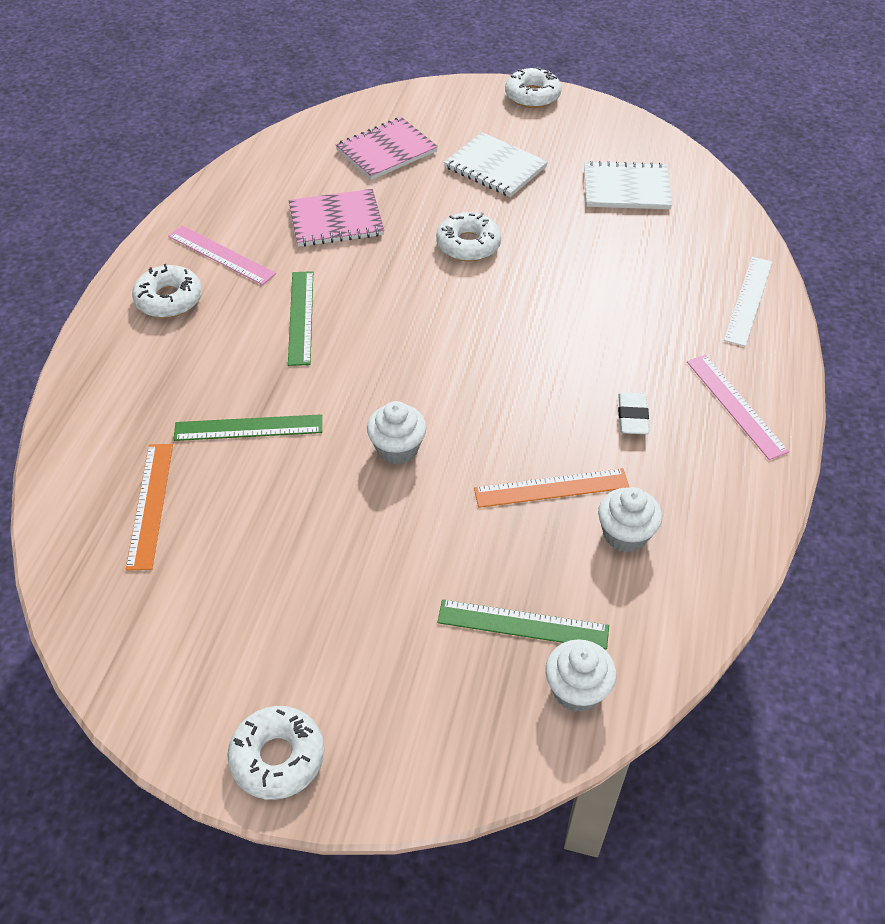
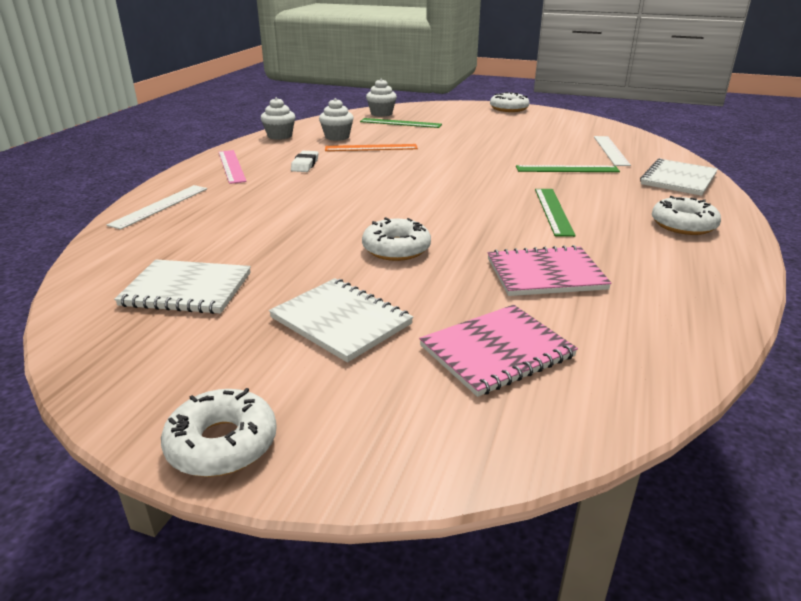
camera: 175 degrees left, 20 degrees down
(105, 405) = (678, 179): none -> white notebook
(151, 504) = (610, 150): orange ruler -> white ruler
(221, 255) = (658, 252): pink ruler -> none
(397, 448) = (464, 160): white cupcake -> white cupcake (280, 136)

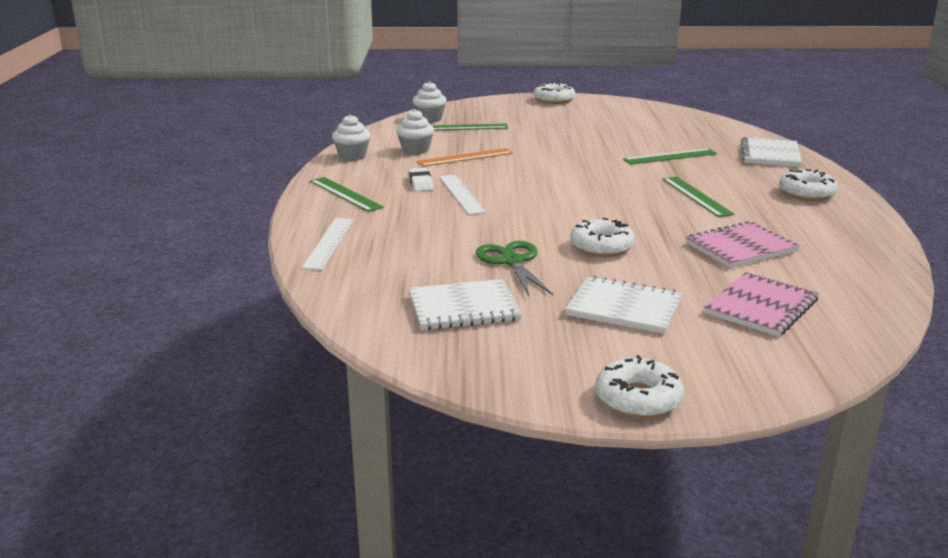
camera: 20 degrees left, 5 degrees down
(232, 166) = (345, 194): pink ruler -> green ruler
(291, 249) = (512, 261): none -> green scissors
(610, 150) = (690, 134): white ruler -> white ruler (461, 194)

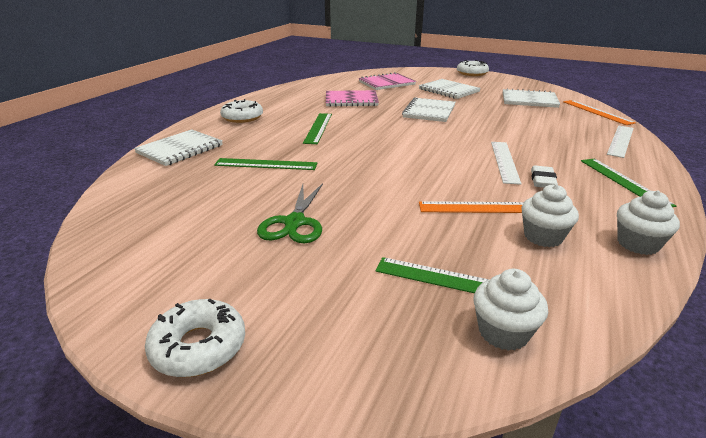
camera: 155 degrees left, 5 degrees up
(345, 297) = (597, 112): none -> orange ruler
(512, 261) = (491, 113): green scissors -> green scissors (294, 223)
(602, 247) = (429, 111): white donut -> white notebook

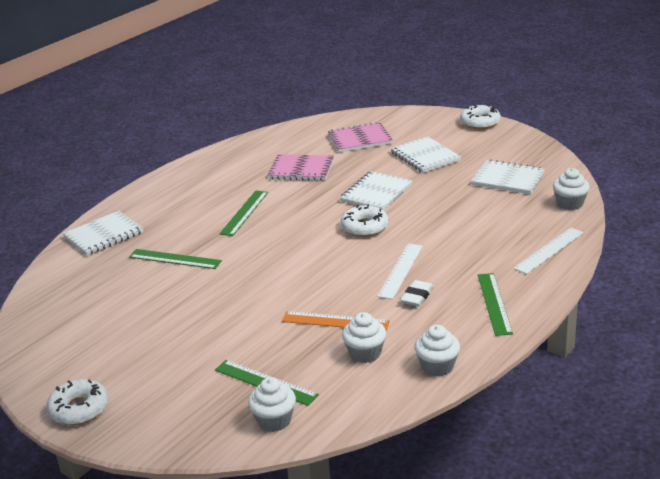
camera: 15 degrees right, 0 degrees up
(242, 117) = (174, 192): white donut -> white donut (364, 227)
(294, 223) = (174, 324): green scissors -> none
(597, 112) = (570, 204): orange ruler -> white cupcake

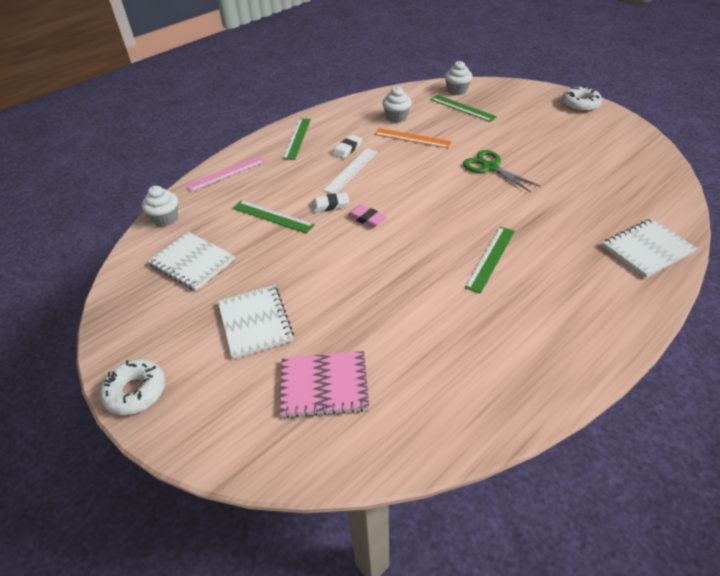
camera: 170 degrees left, 15 degrees up
(175, 259) = (553, 207): green ruler -> green ruler (272, 216)
(234, 293) = (490, 167): none -> green scissors
(301, 169) = (420, 326): pink notebook -> none
(364, 227) = (366, 219): white donut -> pink eraser
(376, 193) = (339, 264): white notebook -> none
(407, 234) = (330, 205): none -> white eraser
(437, 366) = (355, 107): white cupcake -> none
(549, 250) = (226, 173): white ruler -> pink ruler

